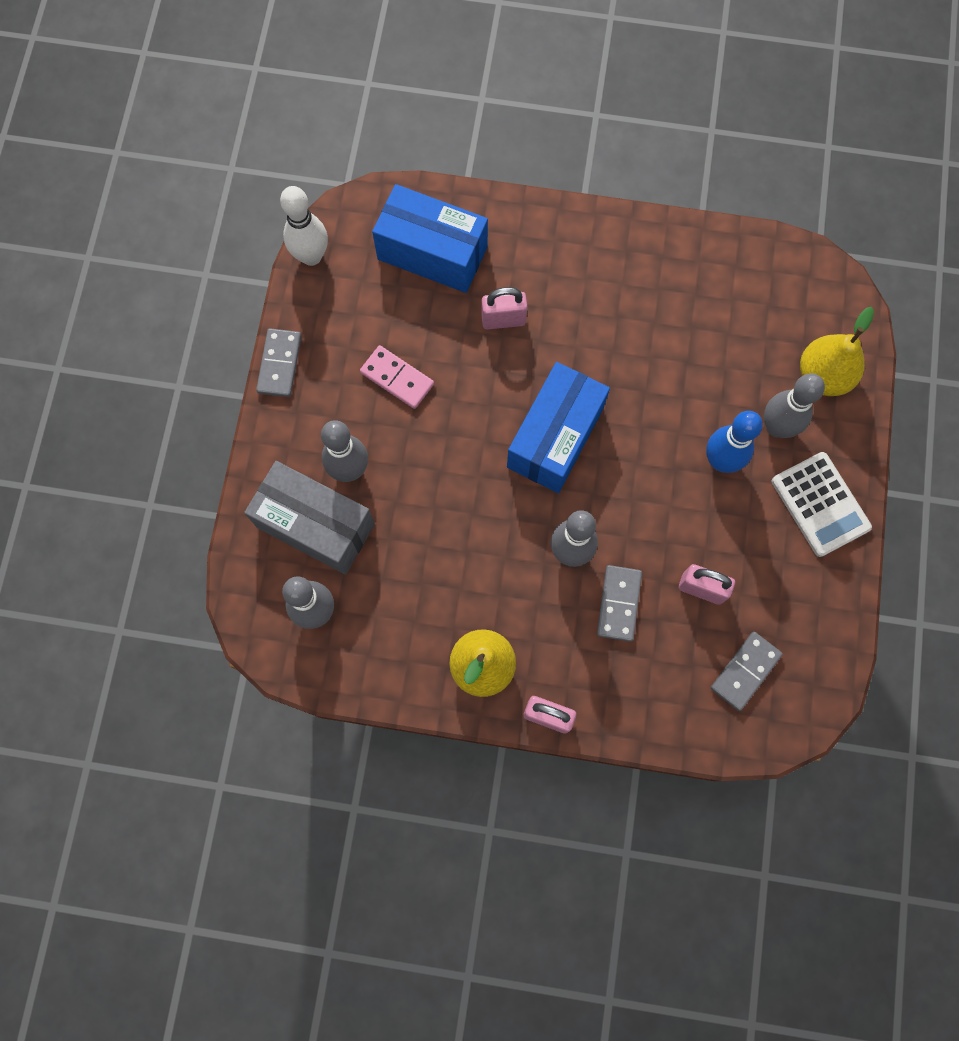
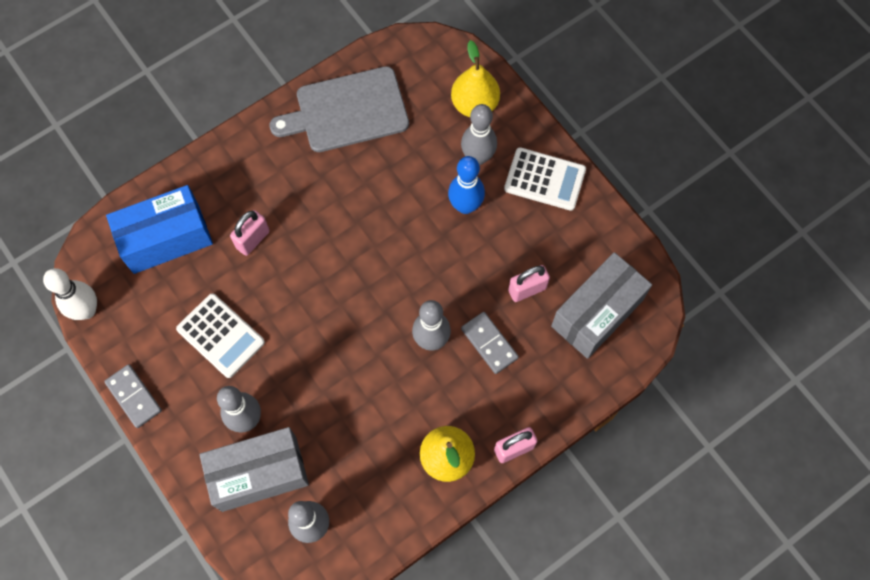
camera: 45 degrees left, 5 degrees down
(397, 378) = (220, 336): pink domino -> white calculator
(555, 437) = (355, 281): blue box -> none
(698, 278) = (347, 111): none -> grey cutting board
(745, 671) = (597, 313): grey domino -> grey box

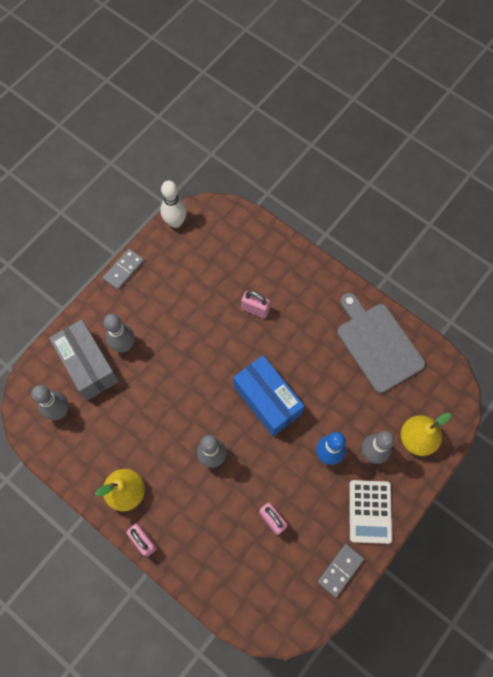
camera: 75 degrees right, 0 degrees up
(166, 239) = (239, 253): blue box -> blue box (267, 400)
(220, 336) = (179, 310): white calculator -> none
(489, 343) = (221, 501): grey domino -> grey domino (340, 570)
(597, 313) = (268, 582): grey box -> none

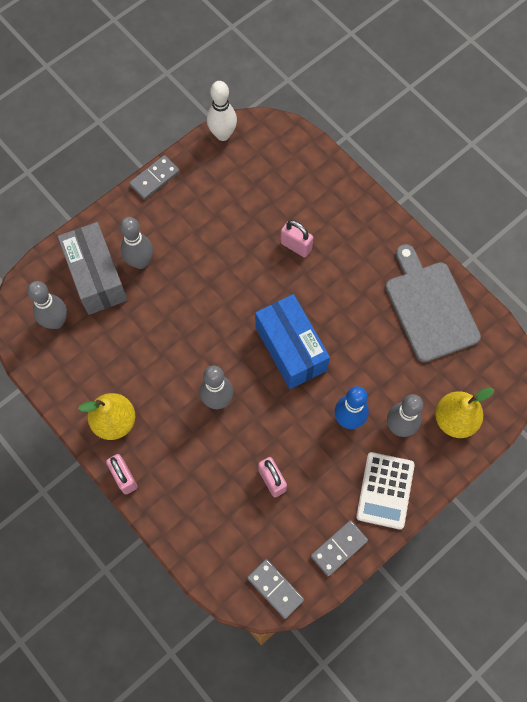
camera: 10 degrees right, 0 degrees up
(292, 617) = (275, 589): none -> grey domino

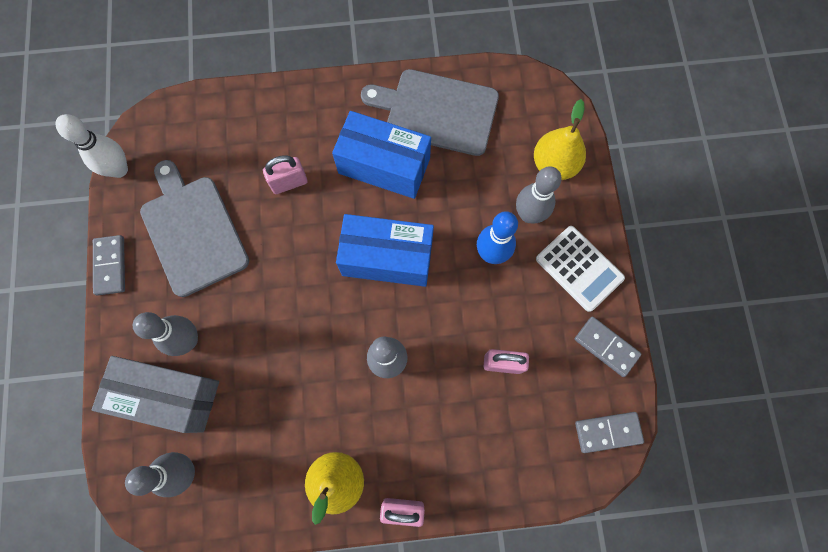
camera: 55 degrees left, 5 degrees up
(215, 210) = (193, 231): none -> grey cutting board
(339, 548) = (606, 346): grey domino -> grey domino turned 45 degrees counterclockwise
(358, 300) = (384, 166): none -> blue box

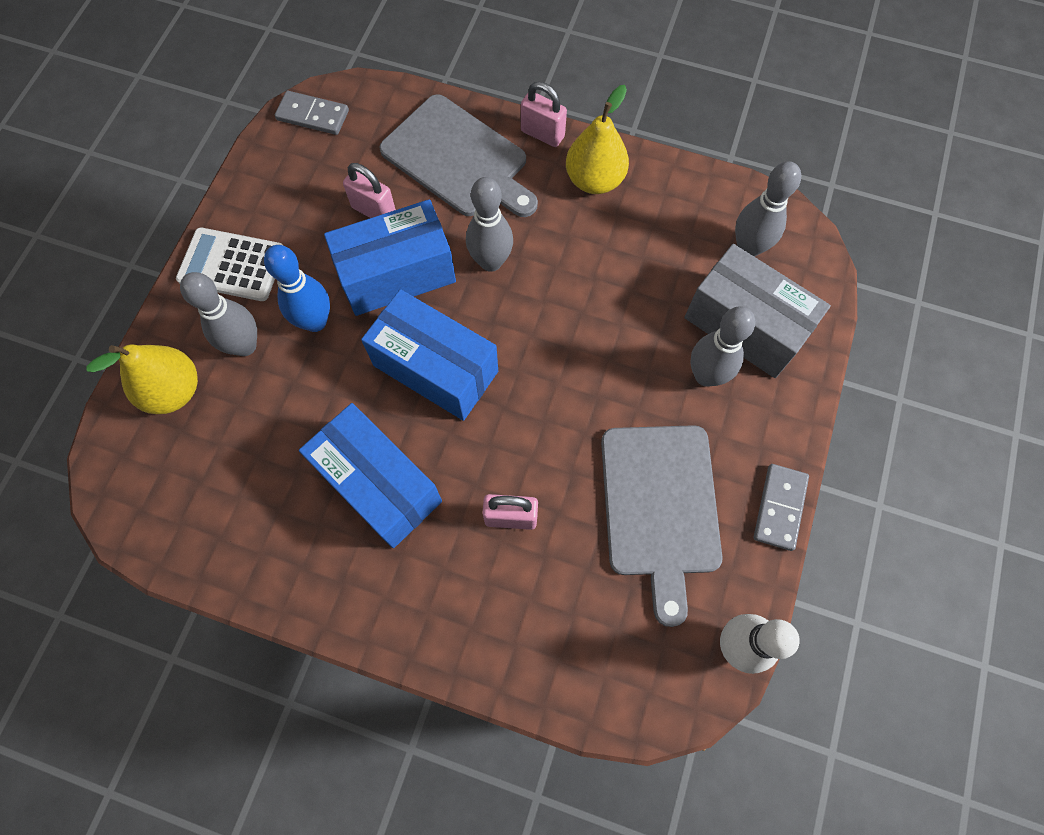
camera: 155 degrees left, 5 degrees down
(437, 111) = (269, 530): grey cutting board -> grey cutting board (458, 159)
(454, 317) = (397, 274): none -> blue box
(579, 268) = (232, 265): white calculator -> white calculator turned 60 degrees counterclockwise
(606, 346) = (260, 183): grey domino -> none

